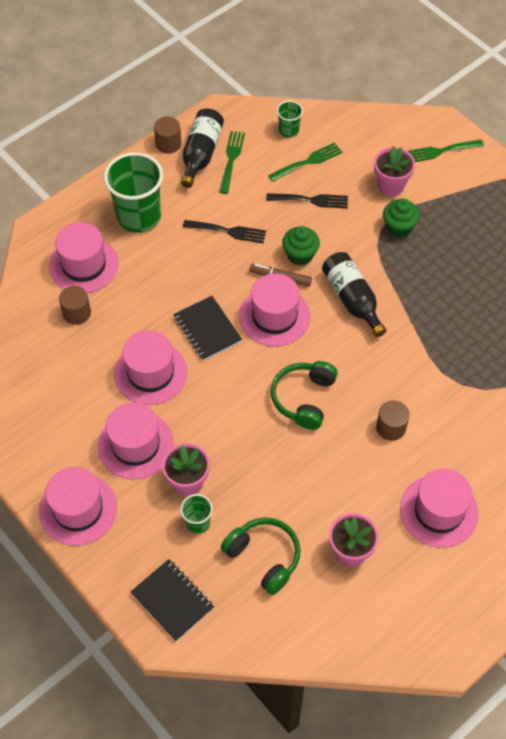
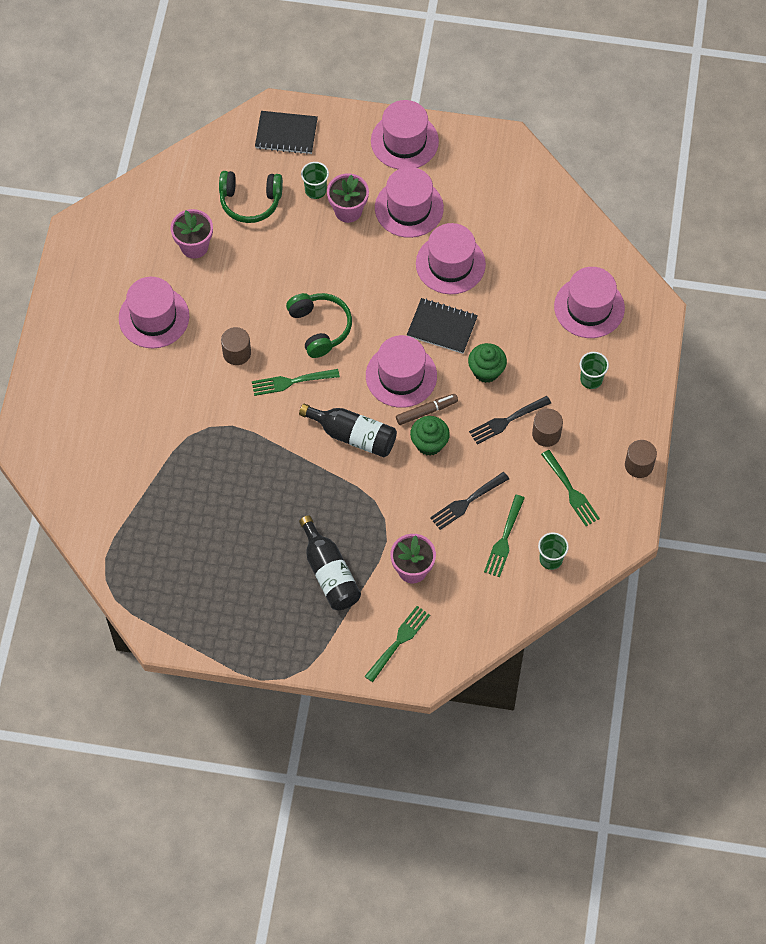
camera: 140 degrees right, 5 degrees up
(77, 313) = (552, 267): brown cylinder -> brown cylinder (546, 434)
(139, 216) = (591, 379): green cup -> green cup, size x0.48
(201, 154) = (601, 476): black bottle -> black bottle (329, 573)
(365, 372) = (291, 382): none -> green fork
(399, 227) = (370, 531): green cupcake -> green cupcake (486, 371)

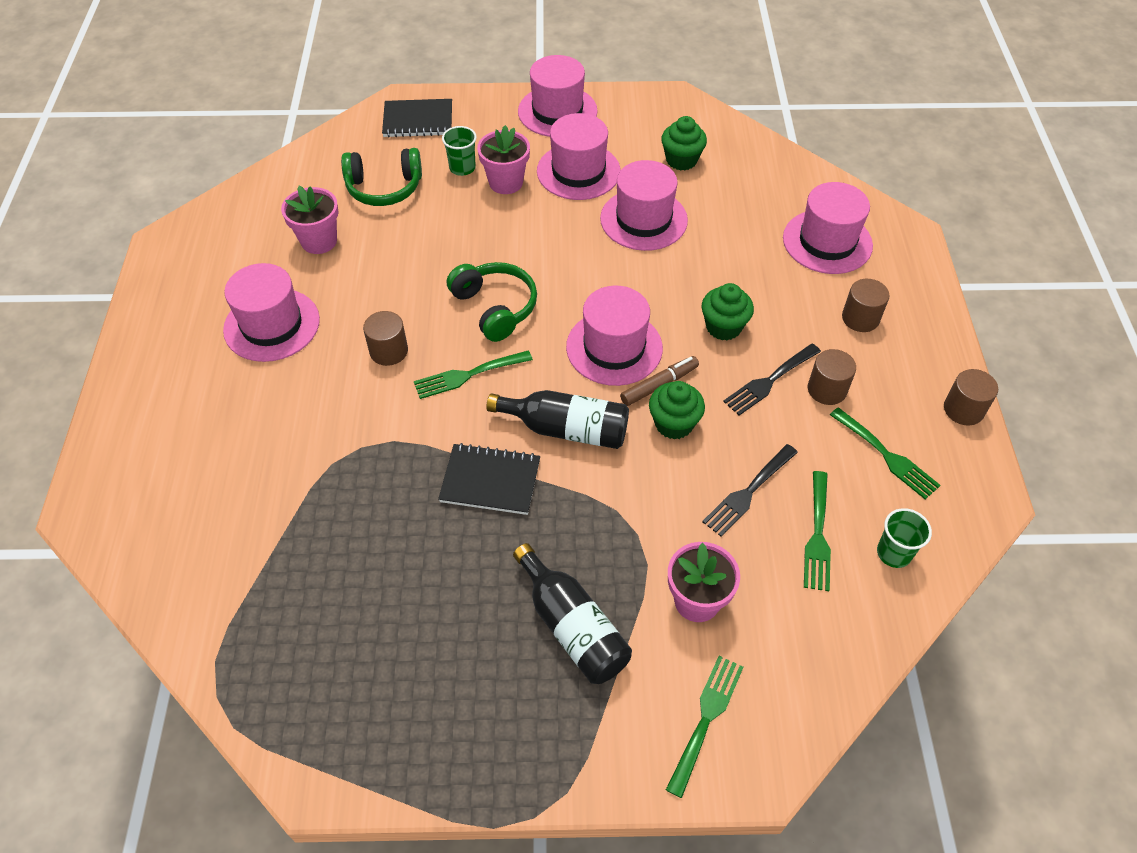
camera: 10 degrees left, 10 degrees down
(442, 327) = (652, 286): black notebook -> black notebook (490, 481)
(496, 209) = (681, 160): none -> green cupcake
(591, 379) = (860, 318): green cup -> brown cylinder

